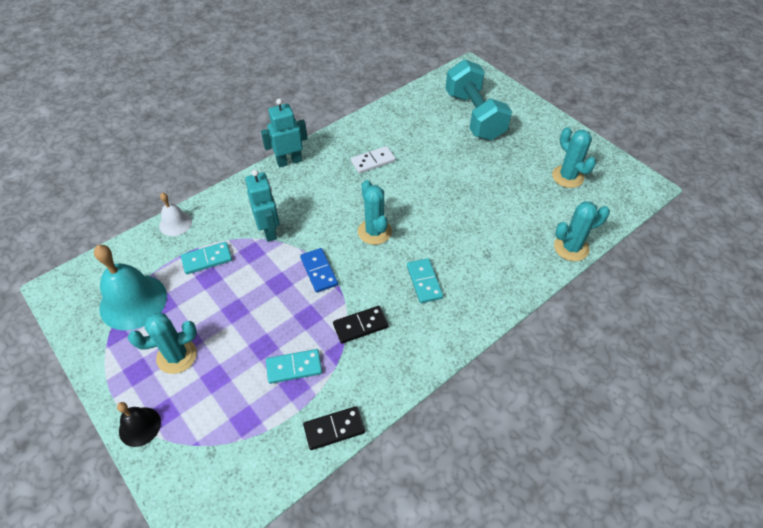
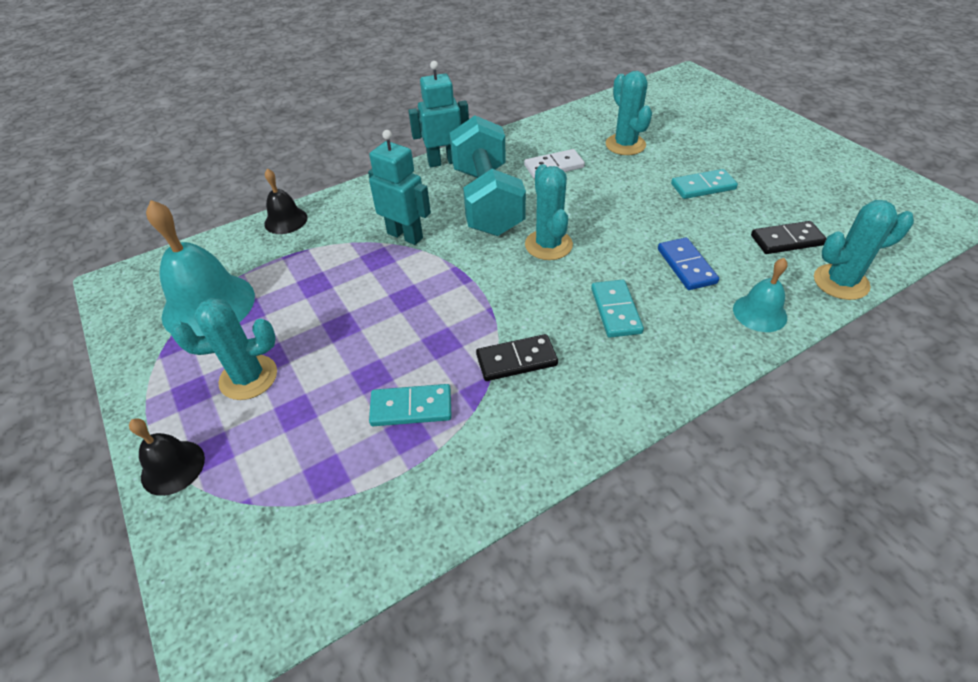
camera: 10 degrees right, 5 degrees down
(175, 223) = (286, 220): white bell -> black bell
(207, 259) = (316, 263): turquoise domino -> turquoise domino (703, 186)
(269, 231) = (405, 235): turquoise robot -> turquoise robot turned 45 degrees counterclockwise
(319, 271) = (465, 287): blue domino -> blue domino (686, 266)
(334, 429) = (459, 502): black domino -> black domino (787, 240)
(474, 116) = (694, 124): turquoise dumbbell -> turquoise dumbbell (487, 201)
(518, 276) = (759, 313): none -> turquoise bell
(567, 177) = (830, 196): turquoise cactus -> turquoise cactus (625, 145)

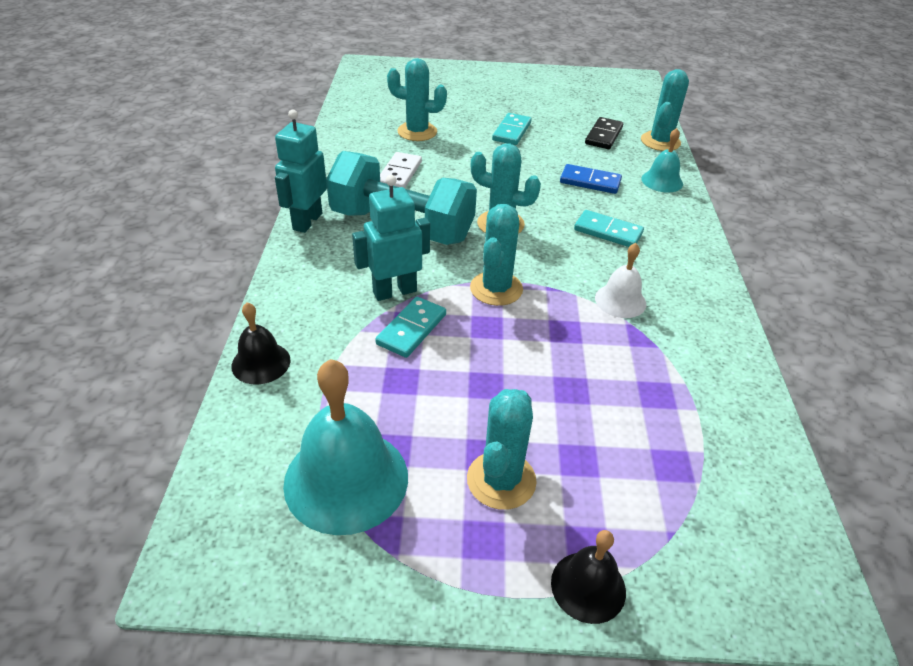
camera: 60 degrees left, 5 degrees down
(411, 407) = (629, 380): turquoise domino -> turquoise domino (411, 329)
(458, 281) = (496, 289): none -> turquoise cactus
(516, 360) = (620, 300): black domino -> white bell

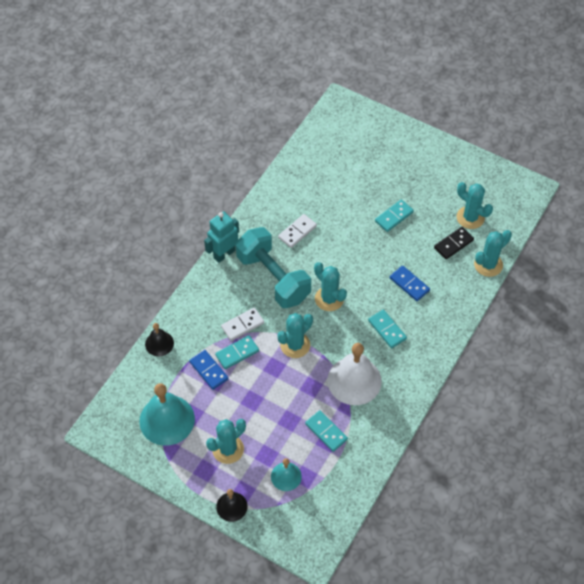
camera: 30 degrees right, 15 degrees up
(379, 370) = (209, 370): none -> blue domino
(394, 291) = (242, 325): turquoise robot -> white domino
(417, 132) = (331, 194): turquoise cactus -> turquoise cactus (470, 217)
(620, 300) = (354, 380): white bell -> white bell, size x1.85
(643, 381) = (326, 431): none -> turquoise domino
(662, 181) = (456, 302): turquoise bell -> turquoise bell (286, 476)

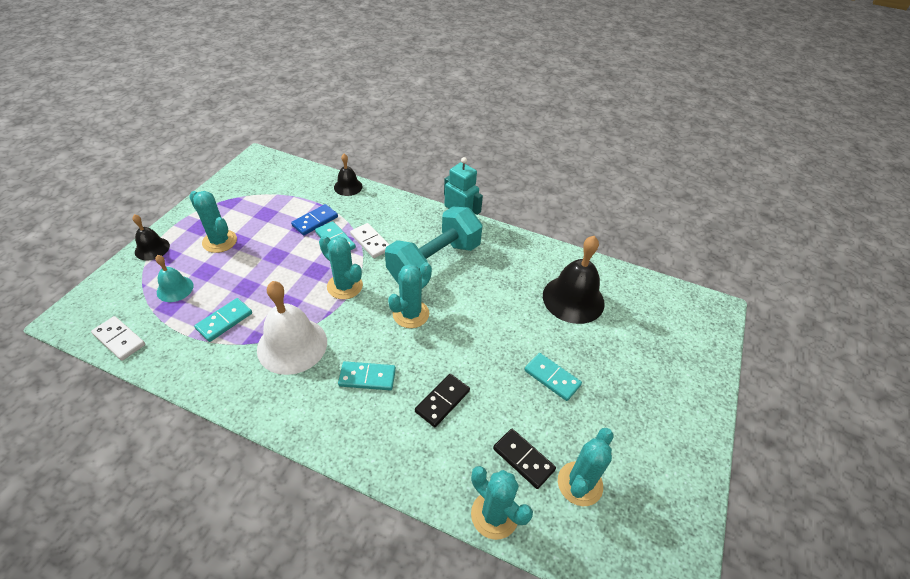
camera: 80 degrees right, 10 degrees down
(167, 420) = (262, 198): turquoise bell -> none
(297, 232) = (502, 279): white domino -> white domino (119, 339)
(322, 188) = (573, 299): none -> black bell
(387, 330) = (367, 377): turquoise domino -> turquoise domino turned 45 degrees clockwise
(409, 284) = (442, 401): blue domino -> black domino

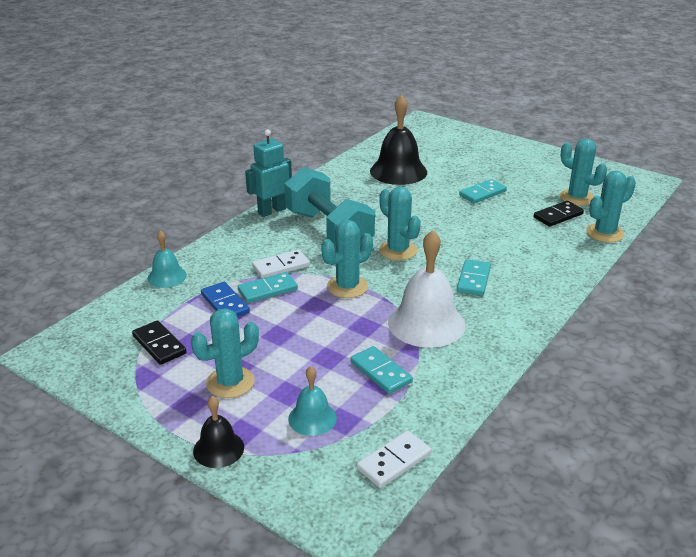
camera: 75 degrees left, 15 degrees down
(348, 186) = (167, 276): black bell -> turquoise bell
(442, 401) = (503, 244): black domino -> black domino (159, 345)

